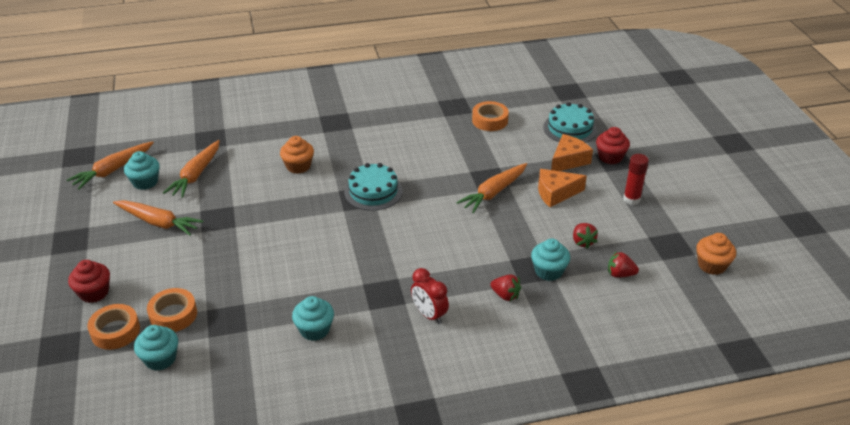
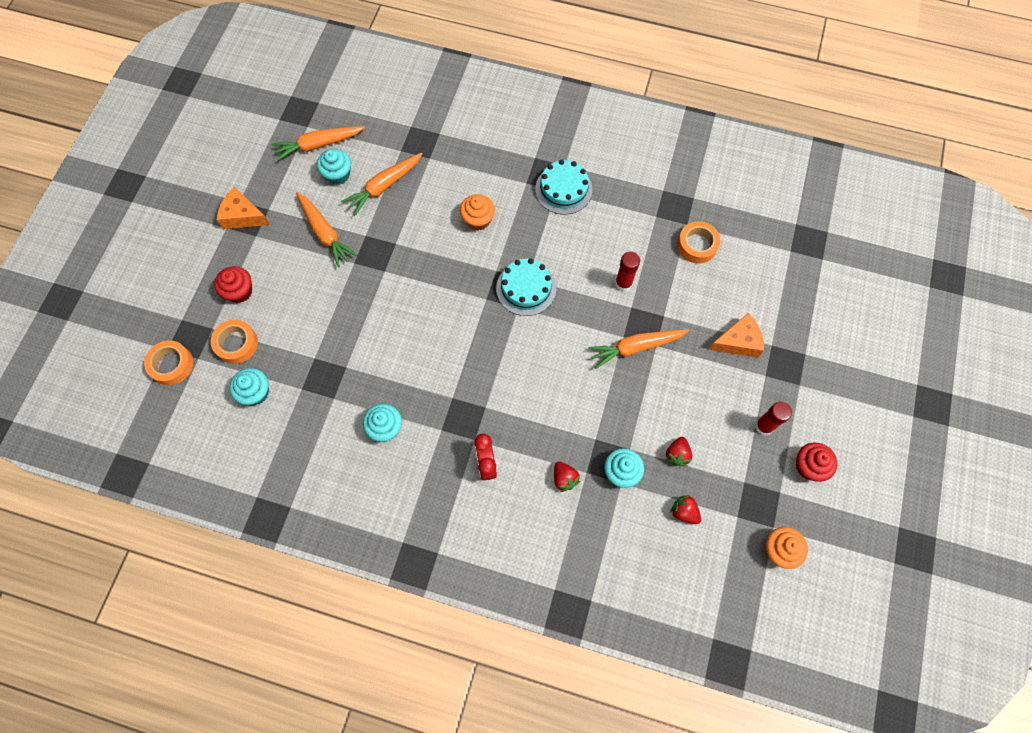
camera: 30 degrees right, 30 degrees up
(173, 315) = (286, 349): orange tape -> orange tape (172, 365)
(451, 160) = (623, 283): none -> red glue stick
(556, 193) = (695, 379): orange cheese -> orange cheese (243, 216)
(570, 128) = (771, 297): turquoise cake -> turquoise cake (563, 189)
(610, 157) = (784, 359): red cupcake -> red cupcake (809, 466)

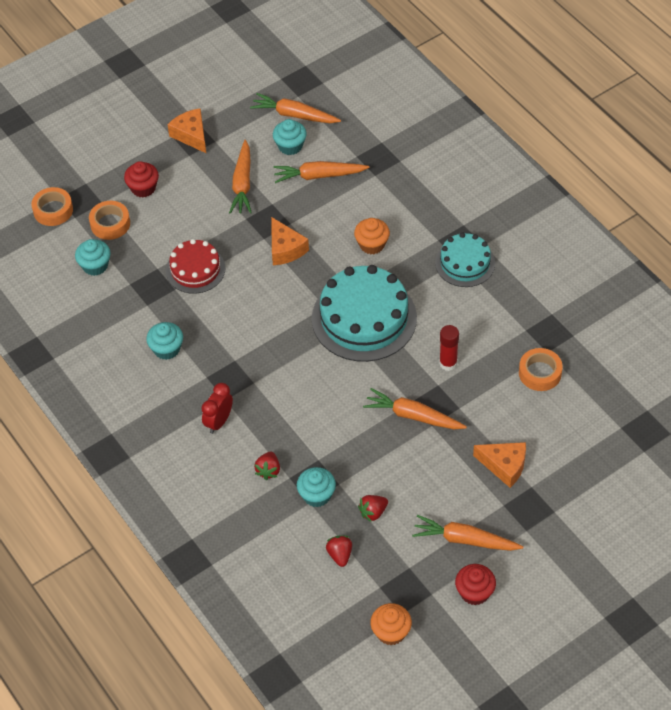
camera: 40 degrees right, 15 degrees down
(349, 337) = (195, 269): none -> red cake
(410, 269) = (285, 249): none -> orange cheese
(526, 288) = (364, 318): turquoise cake -> turquoise cake, size x1.72
(764, 426) = (465, 540): red glue stick -> orange carrot

